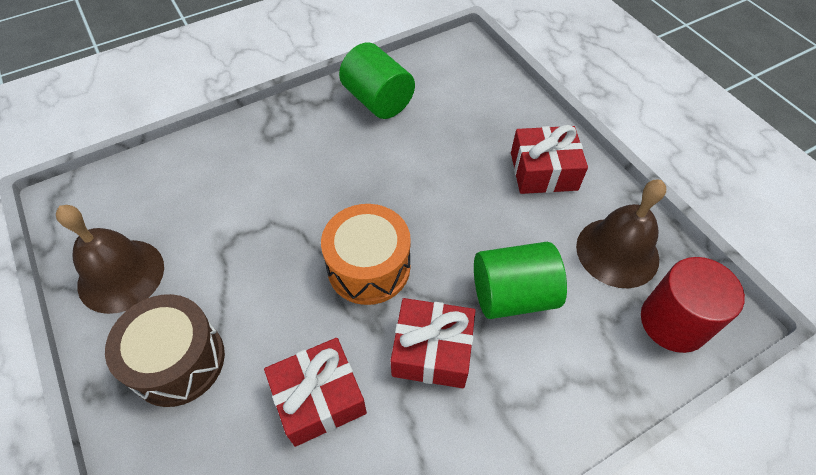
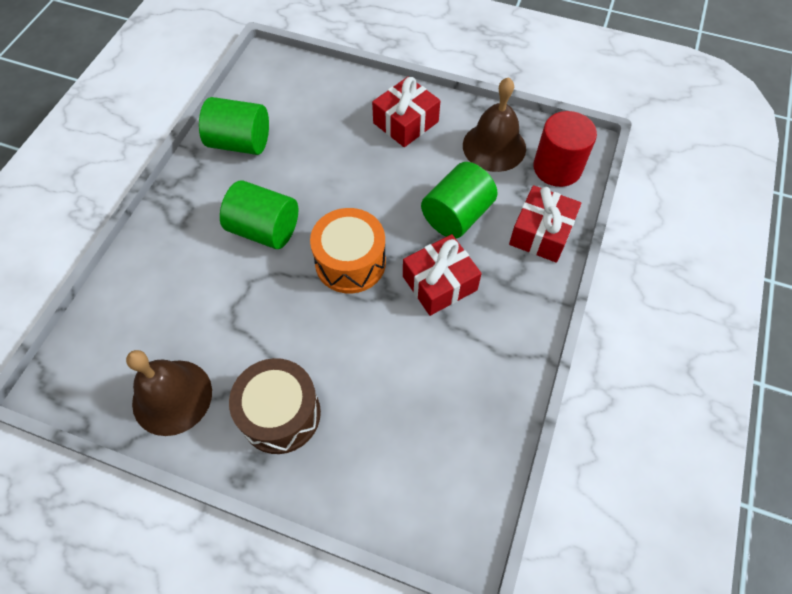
camera: 40 degrees left, 5 degrees up
(319, 398) = (398, 362): red gift -> red gift (541, 233)
(326, 186) = (264, 229): none -> green cylinder

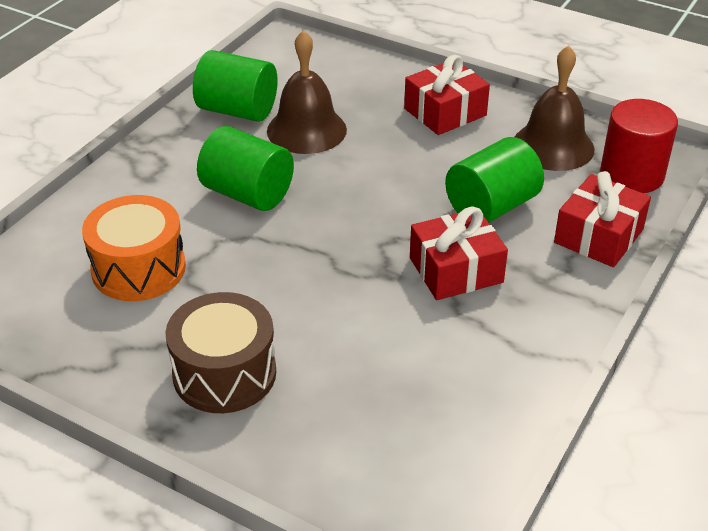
camera: 10 degrees right, 20 degrees down
(172, 397) = (95, 339): brown bell -> brown bell (306, 130)
(350, 262) = (346, 237): orange drum -> orange drum (139, 269)

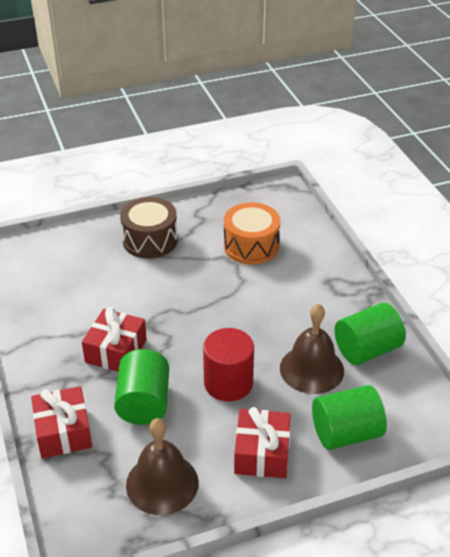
camera: 130 degrees right, 0 degrees up
(247, 194) = (271, 310): green cylinder -> green cylinder (346, 433)
(631, 175) = (87, 501): red cylinder -> red cylinder (228, 383)

